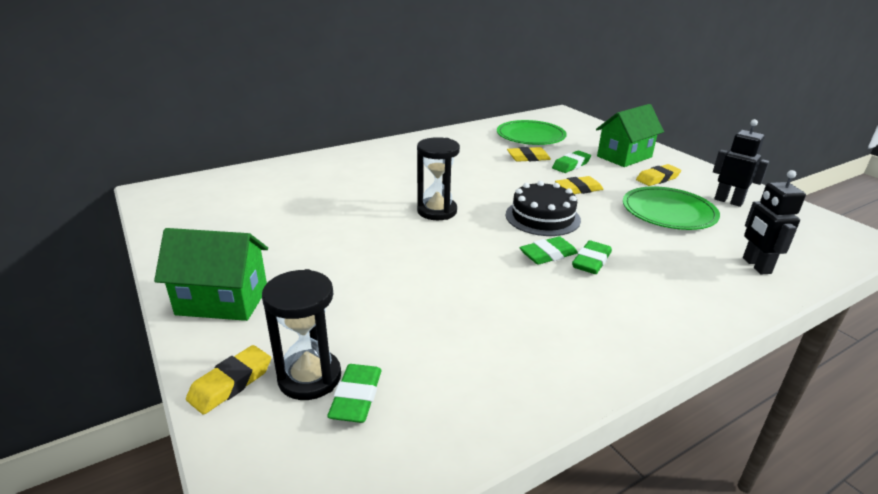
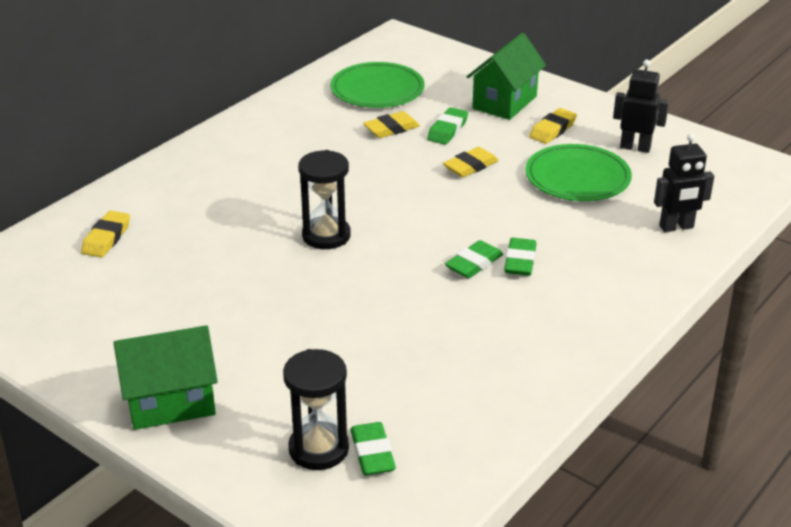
camera: 20 degrees left, 5 degrees up
(231, 383) = (250, 474): yellow eraser -> yellow eraser (106, 238)
(542, 217) = (447, 216): black cake -> none
(756, 266) = (676, 227): black robot -> black robot turned 75 degrees counterclockwise

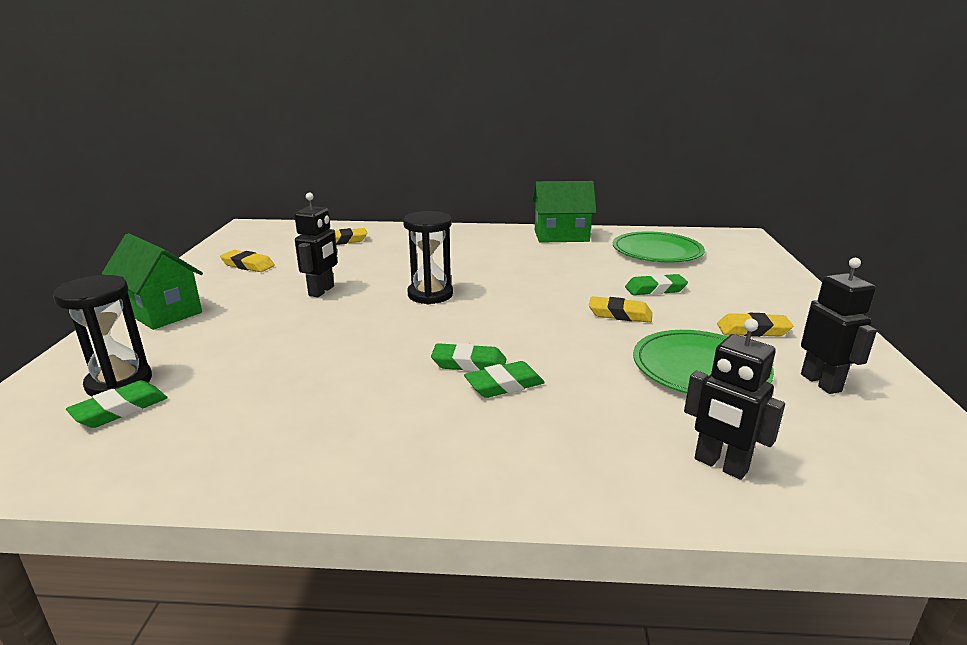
camera: 55 degrees right, 10 degrees down
(241, 292) = (322, 291): none -> black robot
(391, 129) = (614, 271): yellow eraser -> yellow eraser (248, 265)
(504, 102) = (747, 297): green house -> green house (561, 236)

